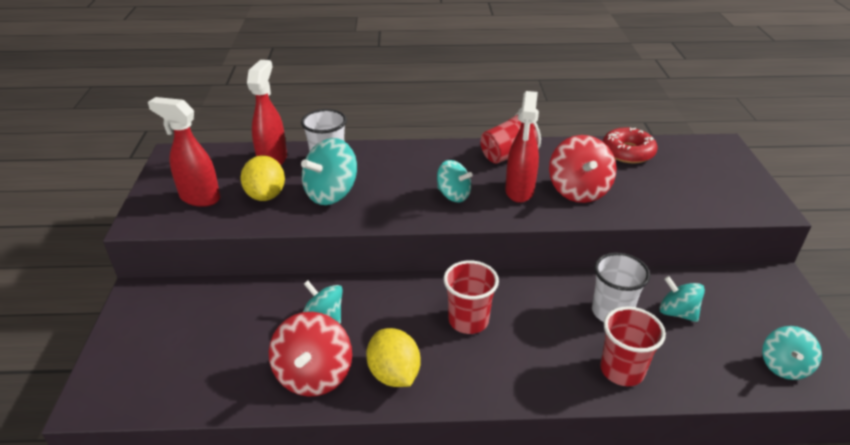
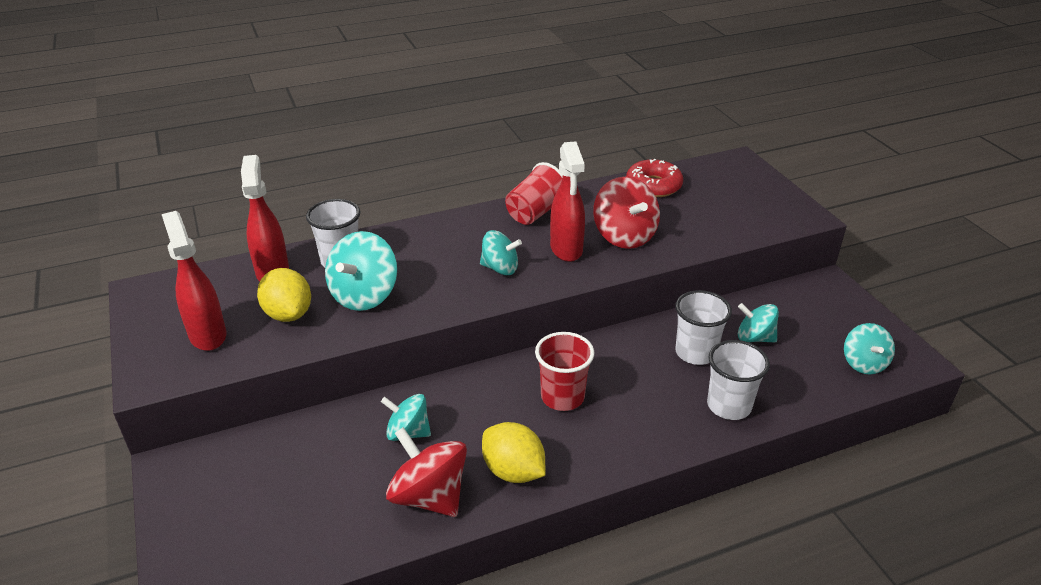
camera: 20 degrees left, 0 degrees up
(199, 198) = (207, 335): red spray bottle -> red spray bottle turned 60 degrees clockwise
(314, 375) = (429, 496): red spinning top -> red spinning top turned 150 degrees clockwise
(622, 370) = (729, 406): red cup -> white cup

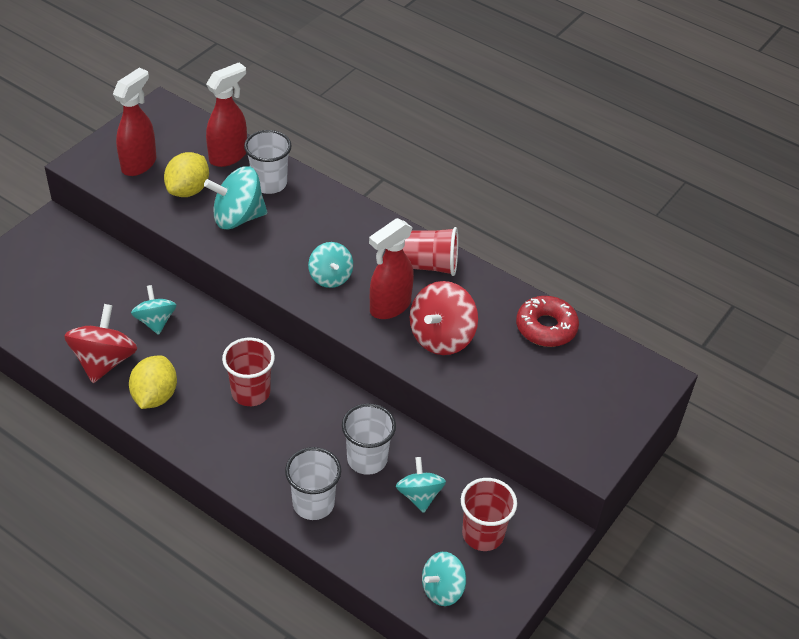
camera: 55 degrees right, 10 degrees up
(814, 319) = (483, 534): none -> red cup

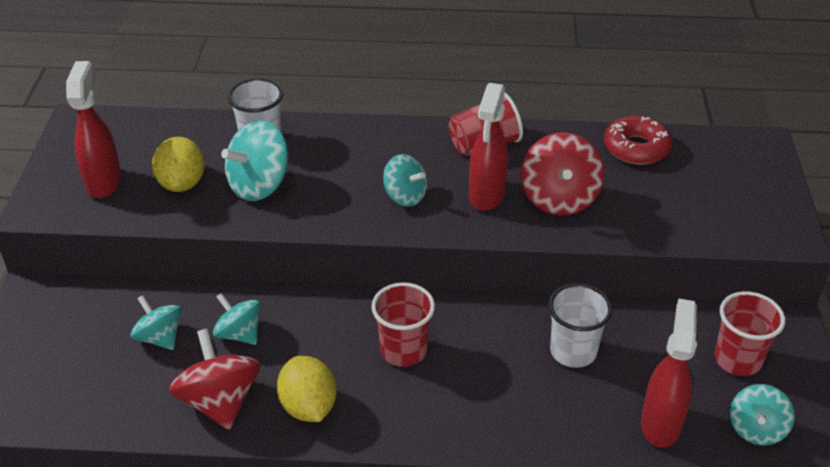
camera: 30 degrees left, 5 degrees down
(228, 156) = (195, 135): red spray bottle -> red spray bottle (660, 423)
(313, 504) = (566, 420): white cup -> none
(419, 495) = (651, 357): turquoise spinning top -> turquoise spinning top (160, 337)

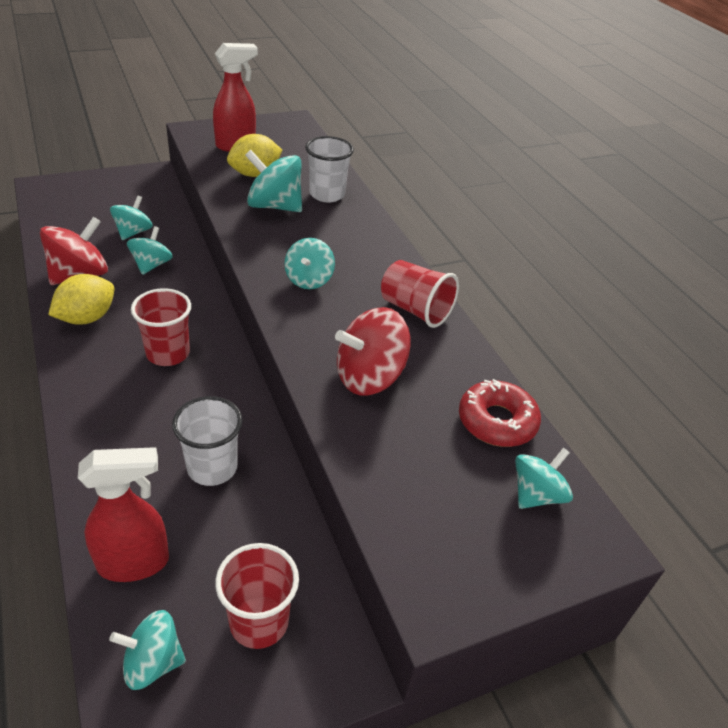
camera: 60 degrees right, 0 degrees up
(486, 196) = (341, 327): red spray bottle -> none
(712, 156) = (536, 494): none -> turquoise spinning top

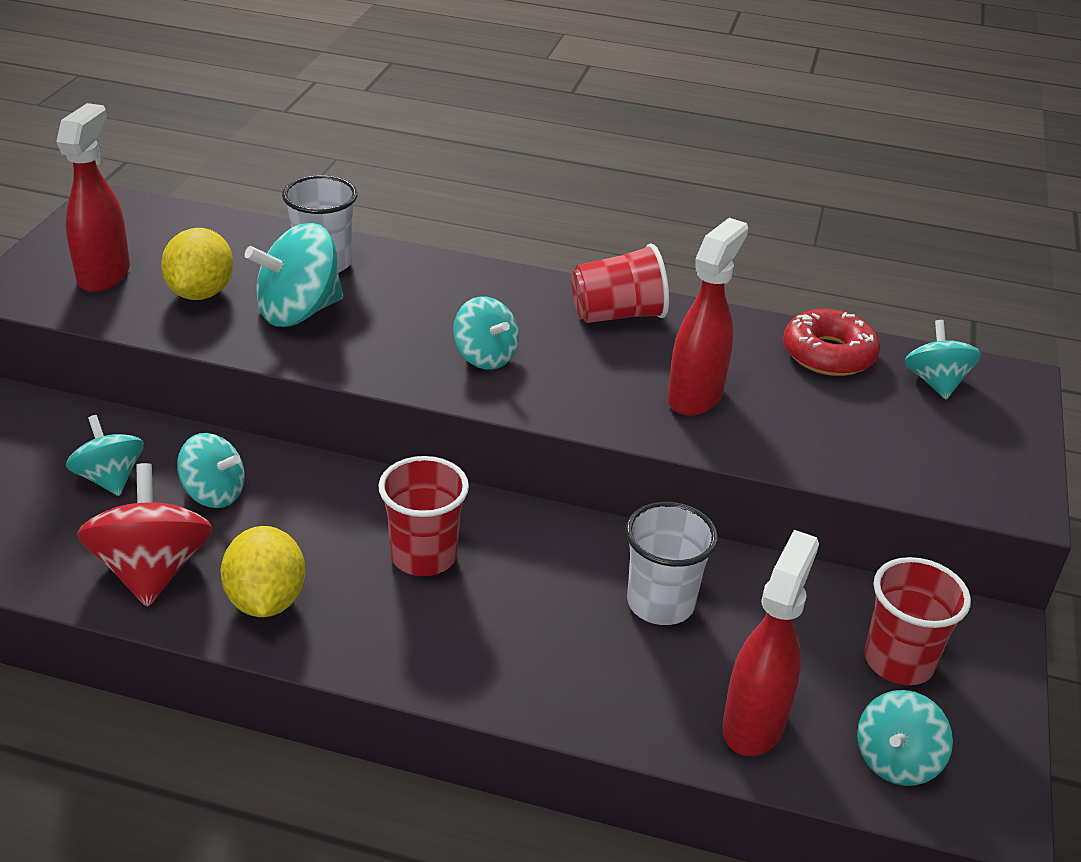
camera: 50 degrees left, 5 degrees down
(151, 265) = (214, 493): turquoise spinning top -> turquoise spinning top turned 150 degrees clockwise
(369, 377) = (695, 396): red spinning top -> red spray bottle

